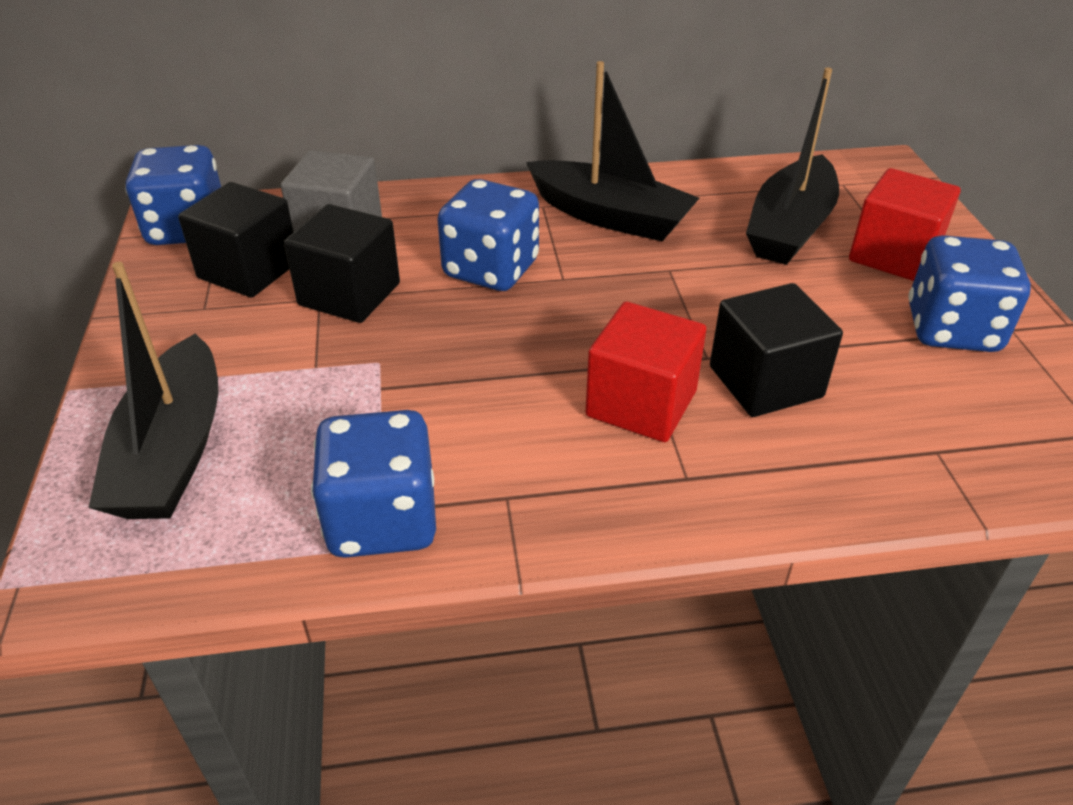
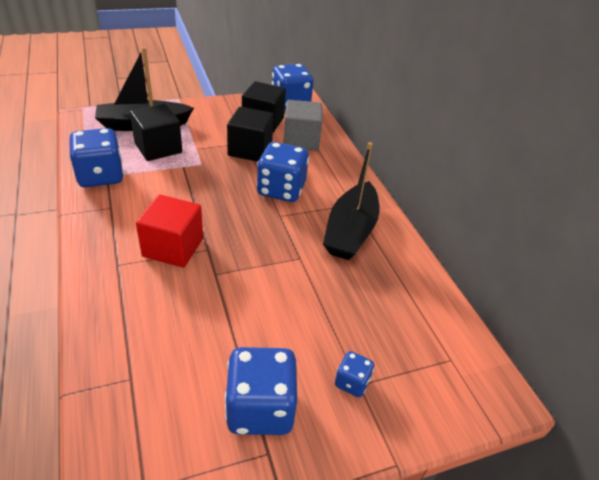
camera: 75 degrees right, 0 degrees up
(765, 382) = (193, 298): black cube -> black cube (158, 148)
(790, 228) = (369, 320): black boat -> none
(893, 255) = (352, 382): red cube -> blue dice

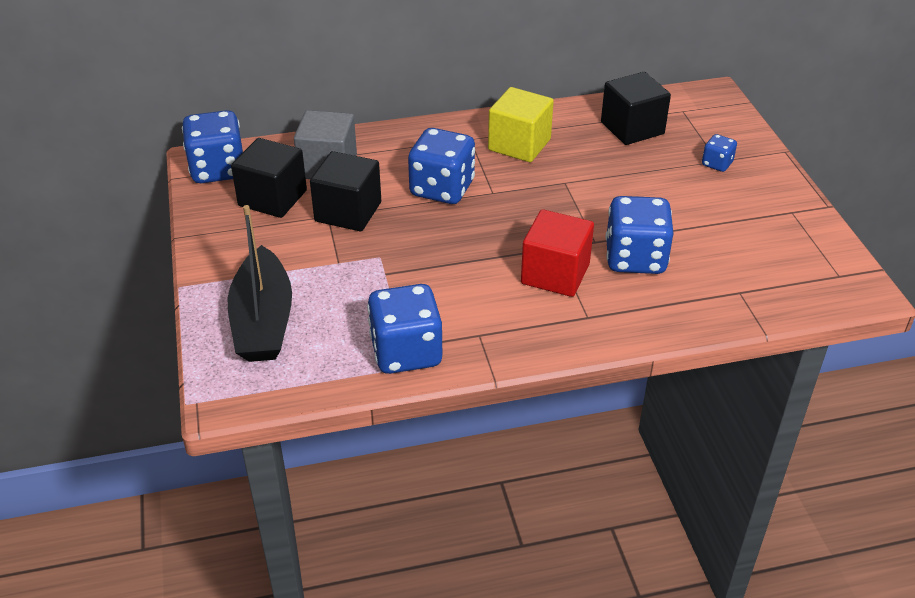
camera: 80 degrees left, 0 degrees up
(158, 148) = (335, 300): black cube -> black cube (632, 128)
(260, 408) = (753, 214): blue dice -> blue dice (635, 258)
(350, 231) = (519, 144): black boat -> yellow cube

